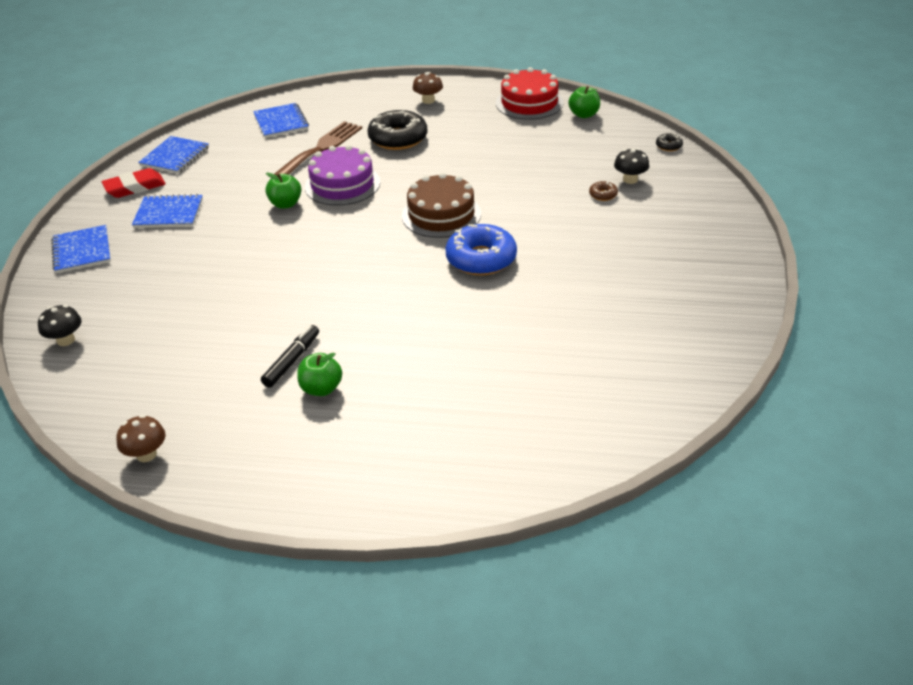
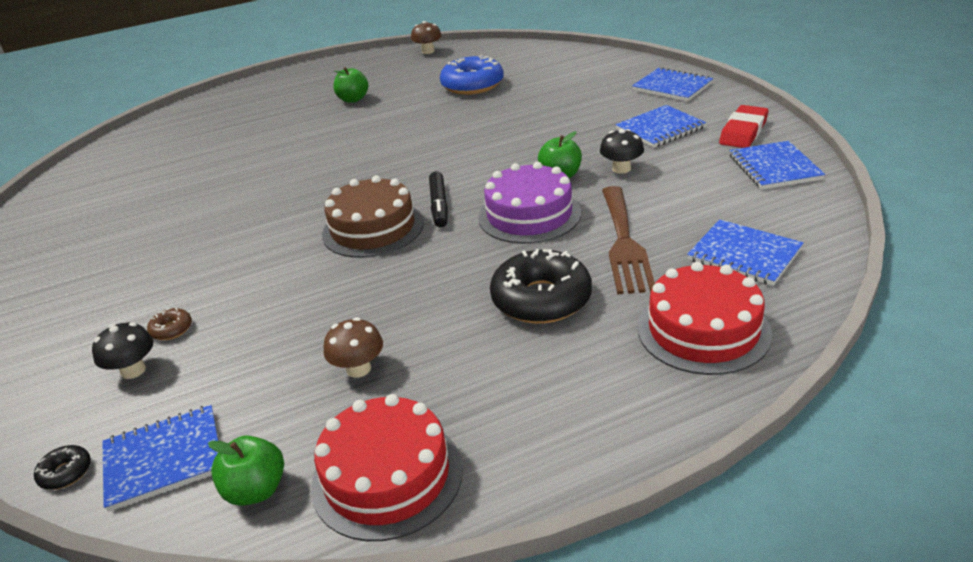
camera: 150 degrees right, 5 degrees down
(66, 340) = (570, 58): black mushroom -> black mushroom (621, 169)
(291, 361) = (392, 101): black marker -> black marker (439, 205)
(351, 103) = (703, 330): none -> red cake
(428, 100) = (585, 395): brown mushroom -> brown mushroom (358, 369)
(481, 259) = (292, 206): blue donut -> blue donut (472, 85)
(621, 137) = (164, 459): none -> blue notebook

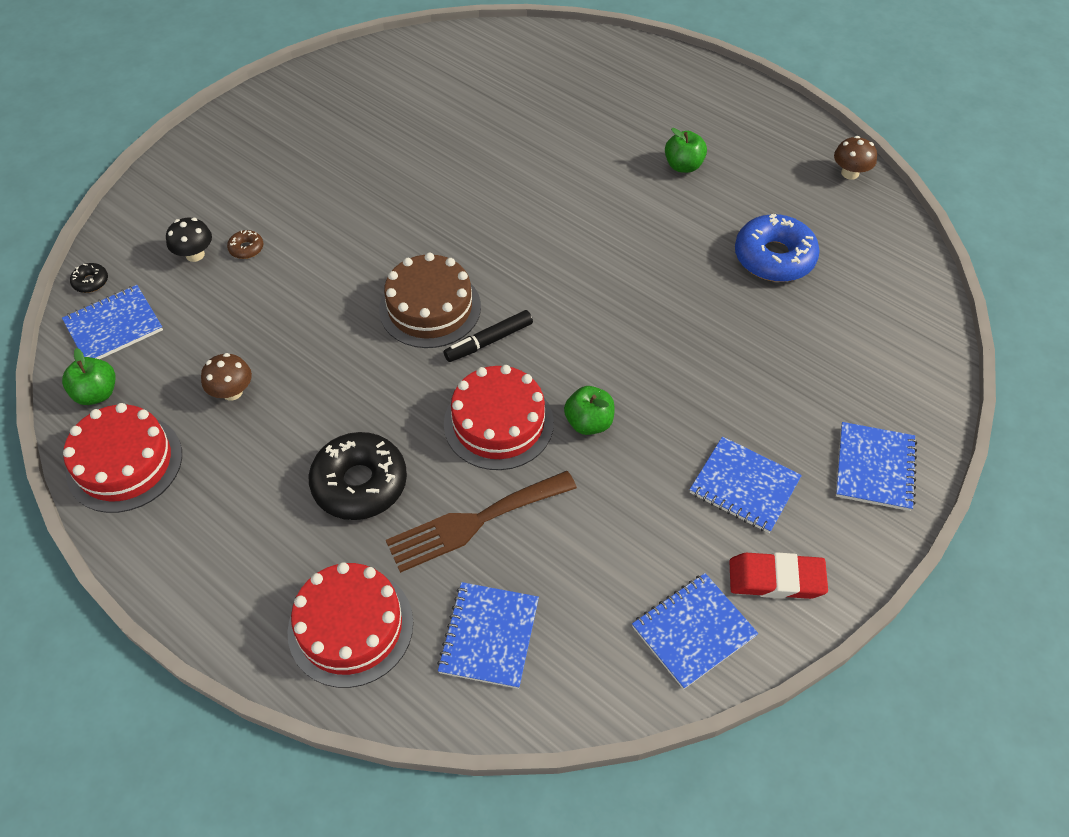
camera: 60 degrees right, 20 degrees up
(164, 459) = (114, 326): blue notebook -> blue notebook turned 75 degrees counterclockwise
(529, 215) = (498, 423): purple cake -> red cake
(621, 169) = (627, 475): black mushroom -> none

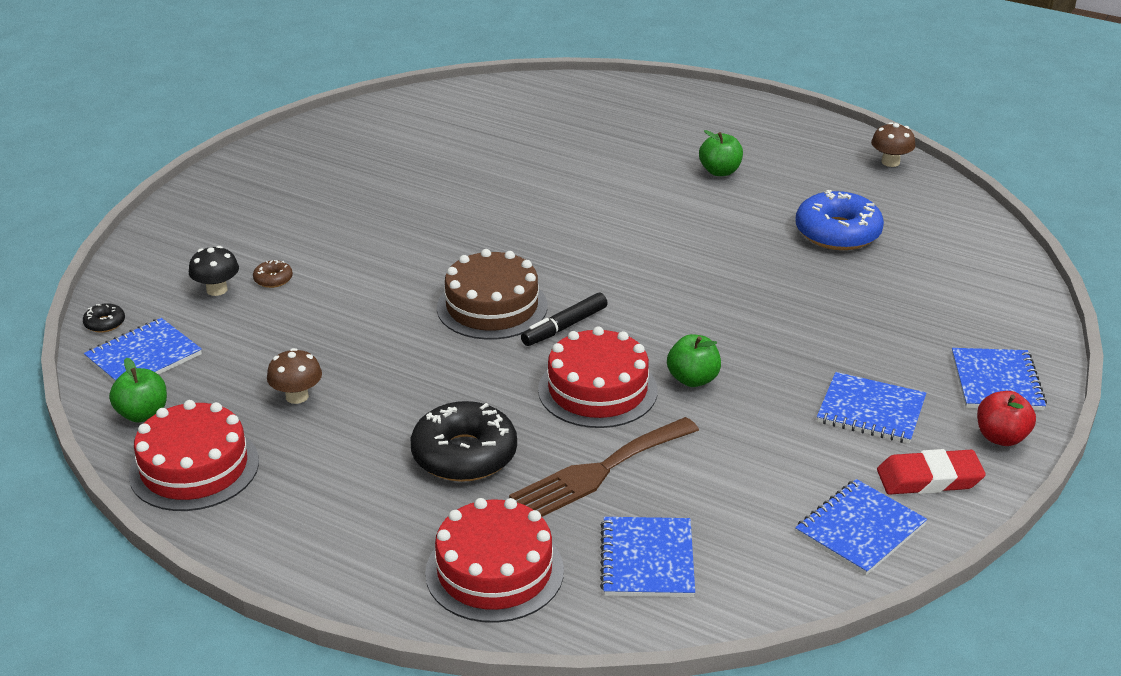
camera: 10 degrees left, 20 degrees down
(859, 538) = (1001, 437): none -> red apple

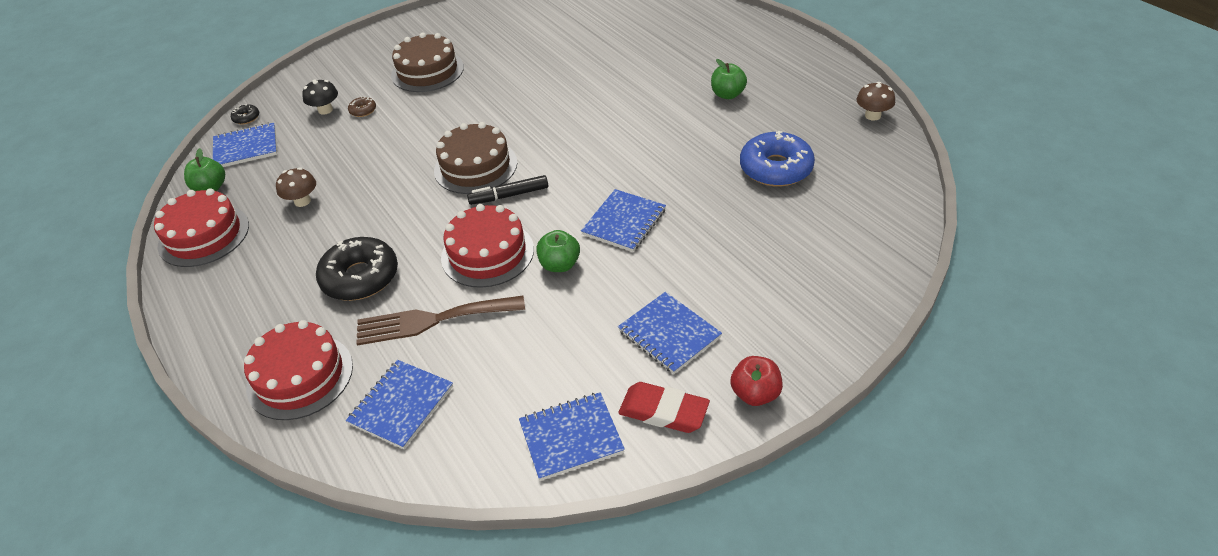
camera: 30 degrees right, 10 degrees up
(318, 218) = (427, 71): none -> brown cake
(996, 382) = (795, 341): blue notebook -> blue notebook (624, 222)

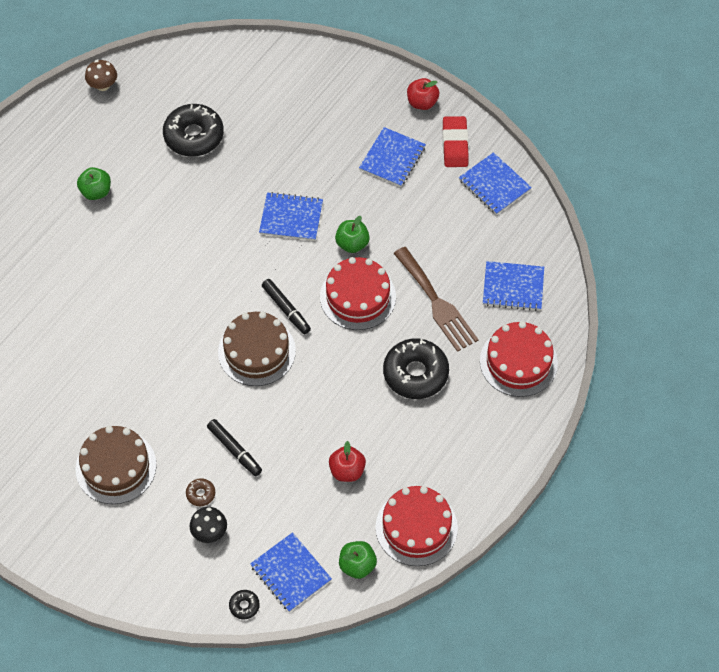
camera: 115 degrees left, 15 degrees up
(302, 201) = (347, 471): brown mushroom -> red apple
(386, 135) = (234, 450): none -> black marker
(776, 168) = (194, 136): blue donut -> black donut

